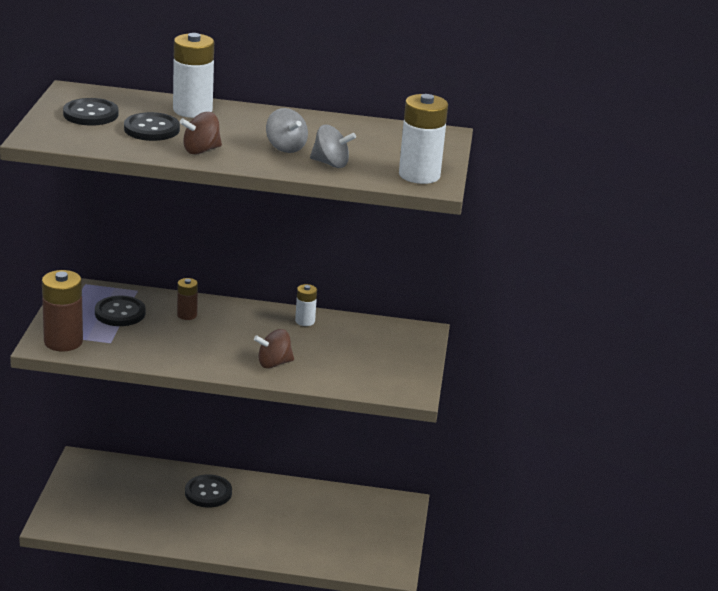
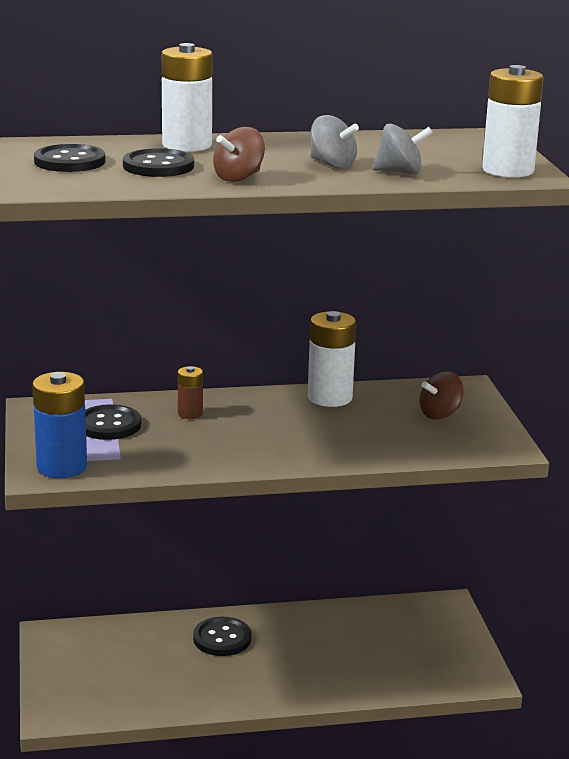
camera: 15 degrees left, 5 degrees down
(63, 342) = (62, 467): brown battery -> blue battery
(274, 363) = (330, 446): brown spinning top -> brown spinning top (440, 414)
(305, 321) = (330, 397): white battery -> white battery, size x1.85

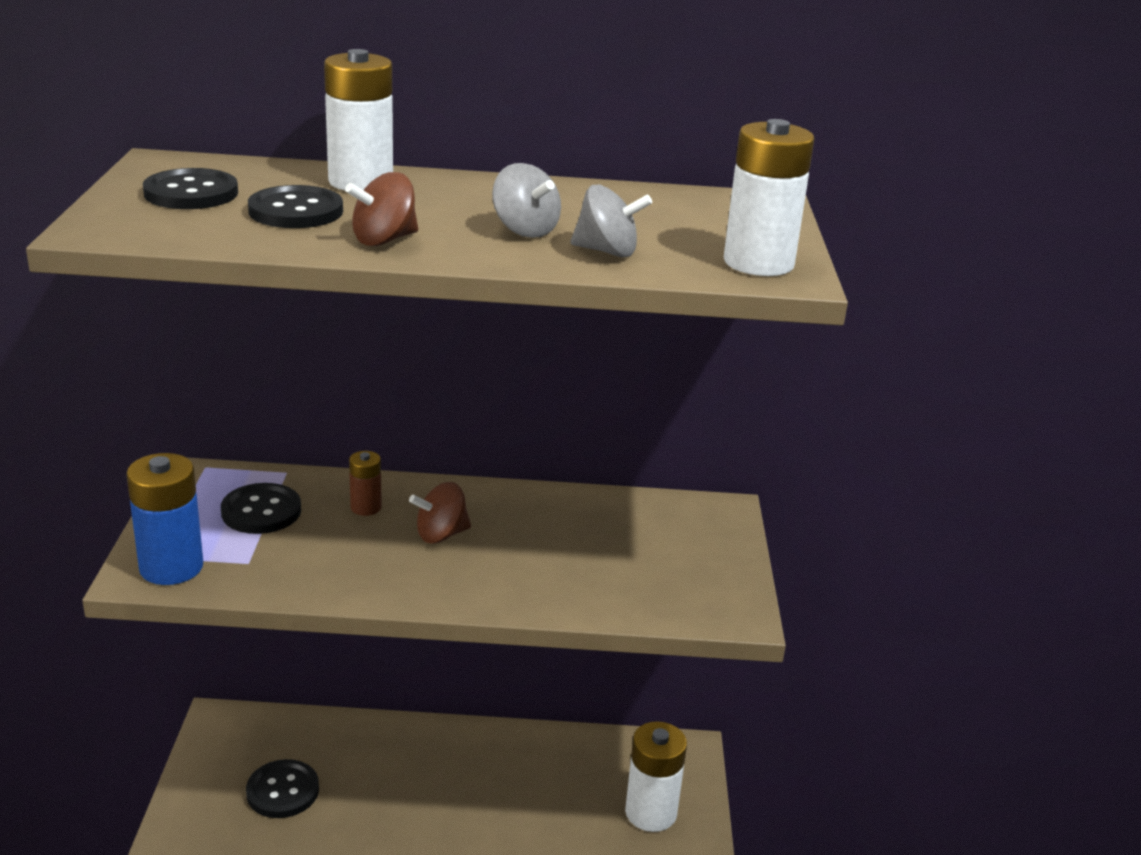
camera: 10 degrees right, 5 degrees up
(222, 638) = (408, 758): black button -> black button (283, 791)
(330, 397) = (546, 505): white battery -> white battery (651, 812)
(440, 414) = (673, 548): brown spinning top -> brown spinning top (441, 534)

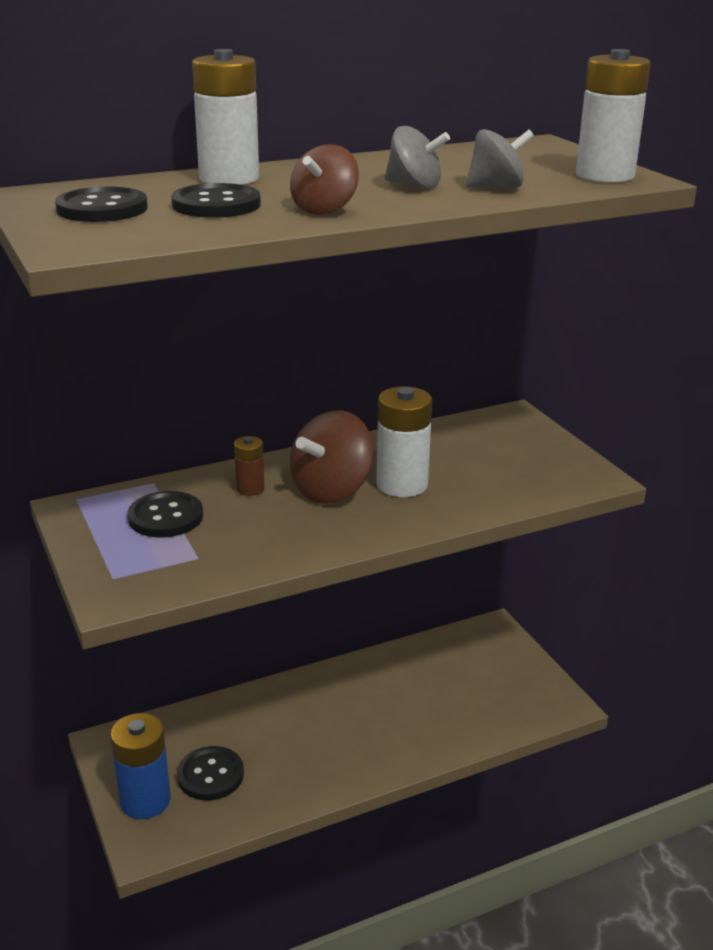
camera: 25 degrees left, 0 degrees up
(171, 567) = (135, 582): blue battery -> blue battery (145, 800)
(441, 534) = (331, 490): brown spinning top -> brown spinning top, size x1.62
(651, 812) = (502, 680): white battery -> white battery (402, 485)

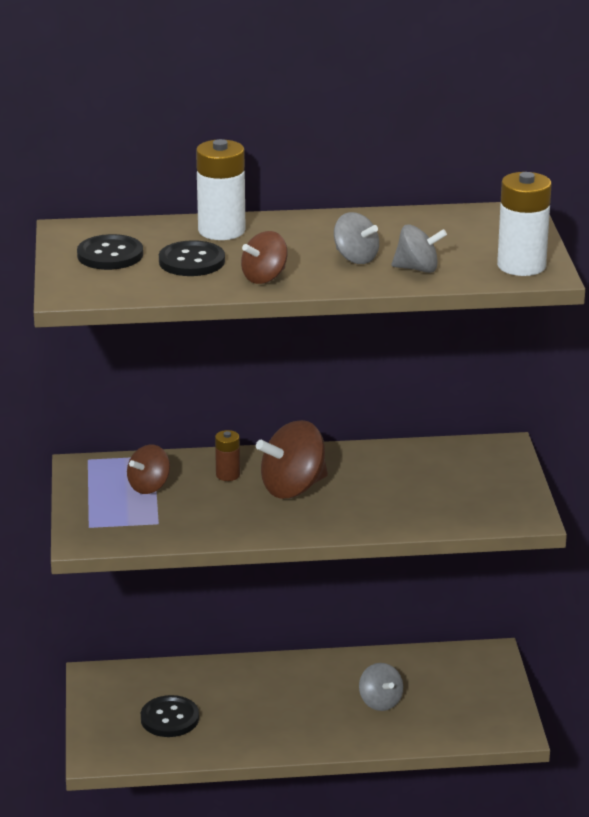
camera: 20 degrees right, 0 degrees up
(145, 800) = (109, 725): blue battery -> none
(165, 517) = (149, 486): black button -> brown spinning top
(402, 485) = (355, 493): white battery -> none
(419, 703) = (380, 702): none -> grey spinning top

